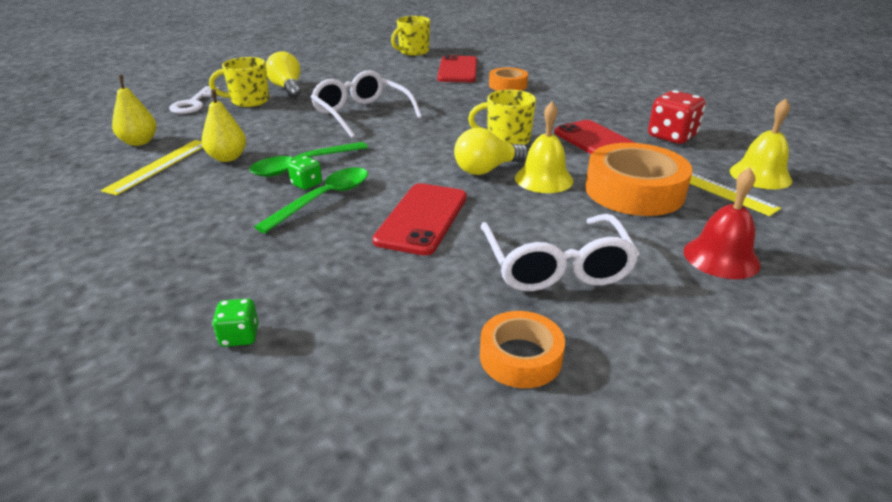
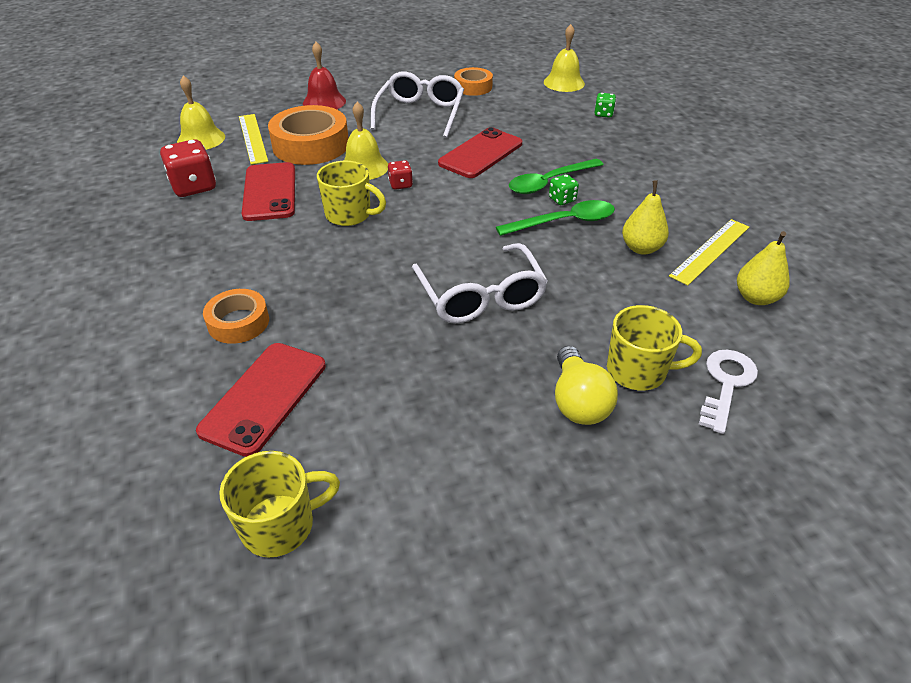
camera: 160 degrees left, 10 degrees up
(326, 429) = (564, 83): none -> yellow bell
(486, 169) = (400, 184): yellow light bulb -> red dice

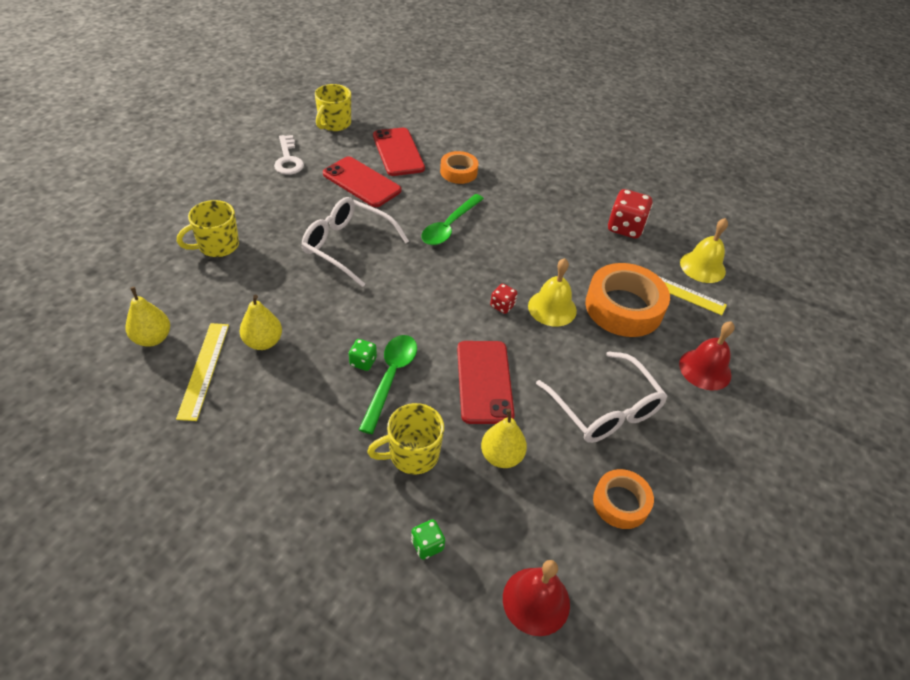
camera: 135 degrees right, 5 degrees up
(270, 192) = (575, 249): red phone -> red phone (361, 182)
(349, 215) = (498, 260): yellow mug -> yellow mug (412, 454)
(517, 123) = (501, 456): none -> yellow pear
(564, 83) = (536, 601): yellow bell -> red bell
(564, 222) = (342, 337): green spoon -> green spoon (449, 226)
(578, 401) = (243, 215): yellow light bulb -> none
(726, 384) = (159, 262): white key -> white key (288, 159)

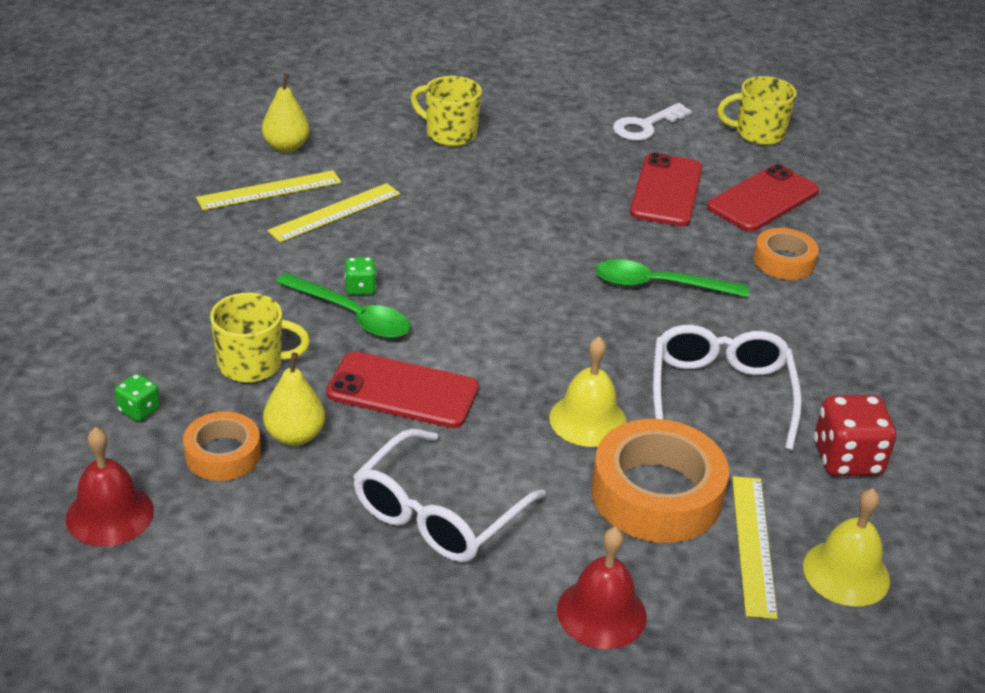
camera: 65 degrees right, 10 degrees down
(263, 342) = (335, 212): yellow pear -> yellow ruler
(347, 246) = (537, 218): white glasses -> white glasses (720, 394)
(391, 378) = (352, 315): green spoon -> green spoon turned 45 degrees clockwise
(412, 454) = (252, 364): yellow mug -> yellow mug turned 135 degrees clockwise
(484, 381) = (402, 391): red phone -> red phone turned 45 degrees clockwise
(502, 306) = (549, 372): red dice -> none
(620, 502) = (289, 561): orange tape -> orange tape (223, 454)

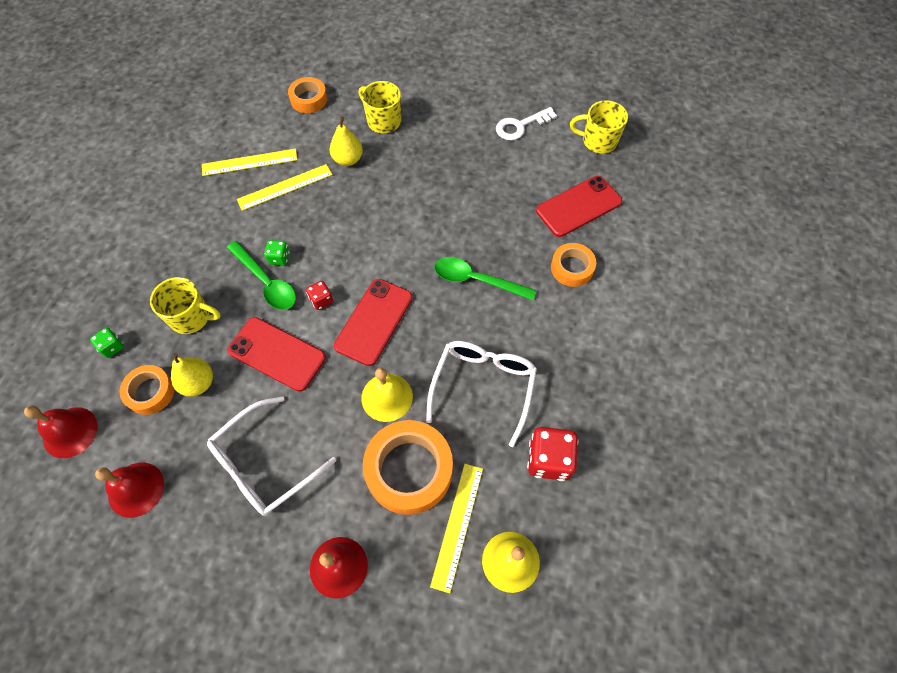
camera: 15 degrees right, 25 degrees up
(246, 567) = (136, 489): none -> red bell
(286, 147) = (272, 123): yellow pear -> yellow pear (348, 159)
(330, 119) = (309, 99): none -> orange tape
(444, 327) = (321, 300): none -> red dice
(666, 190) = (513, 190): red phone -> red phone (374, 321)

